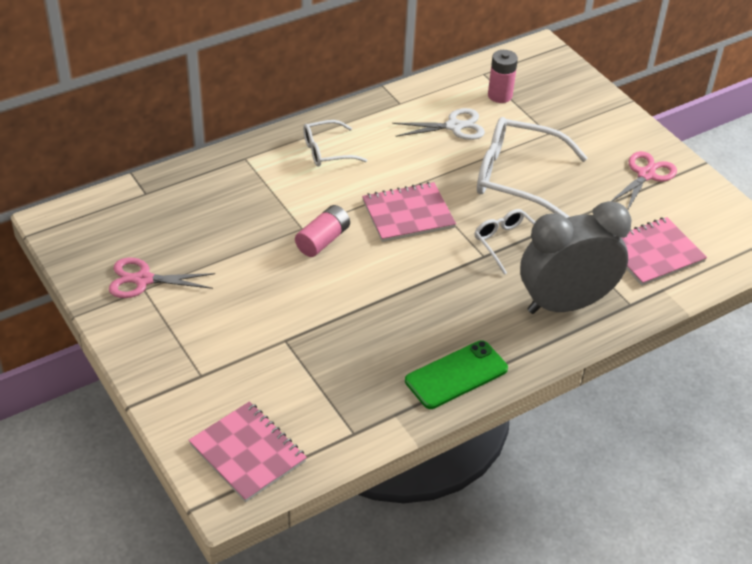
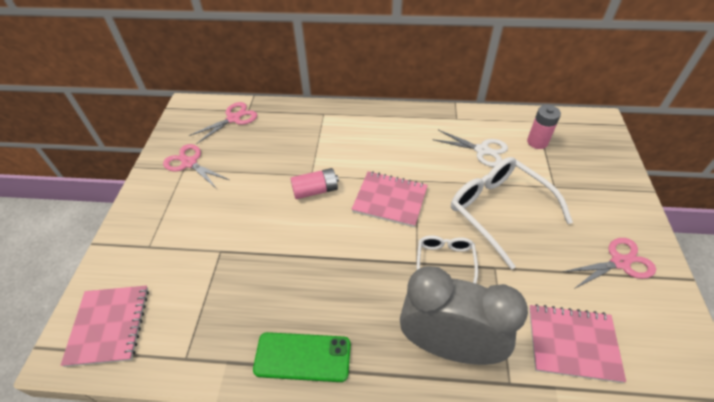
camera: 40 degrees right, 5 degrees up
(138, 209) = (233, 118): none -> pink scissors
(326, 151) = (377, 130): white glasses -> none

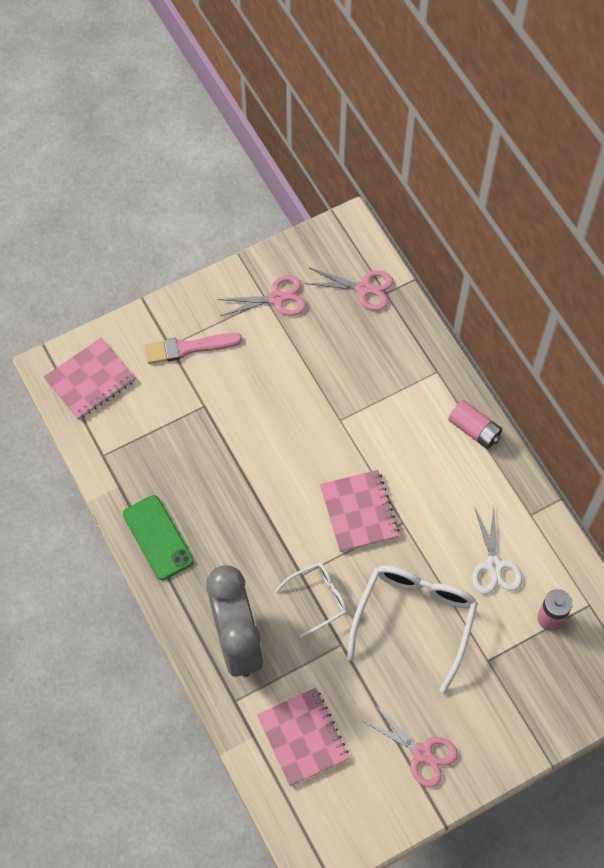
camera: 55 degrees right, 15 degrees up
(164, 235) = (188, 348): none -> pink brush
(189, 163) = (277, 298): pink scissors -> pink scissors turned 75 degrees clockwise
(315, 190) = (323, 437): pink battery -> pink battery (474, 430)

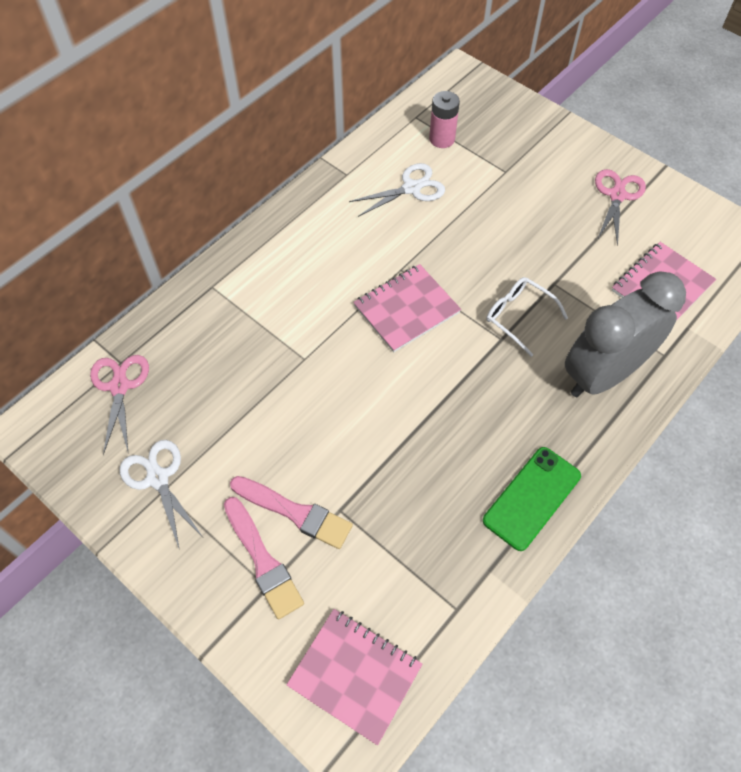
camera: 110 degrees left, 5 degrees down
(214, 377) = (295, 513): none -> pink brush
(277, 298) = (158, 478): pink scissors -> white scissors
(415, 618) = (495, 233): white glasses -> none
(474, 430) = (271, 238): pink battery -> none

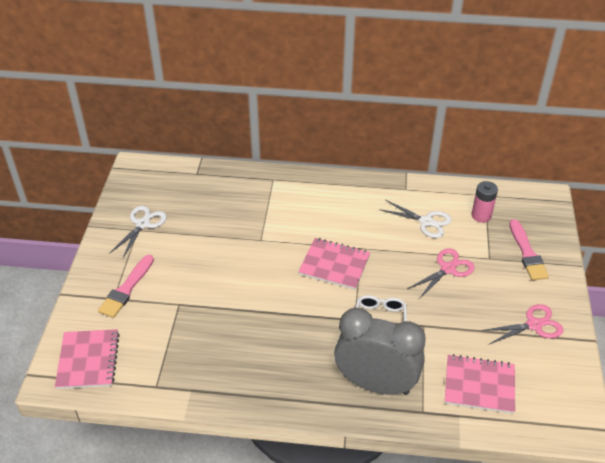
camera: 55 degrees right, 15 degrees down
(119, 386) = (182, 181): pink scissors -> pink scissors (448, 269)
(295, 513) = (163, 287): pink brush -> pink brush (527, 253)
(532, 498) = (254, 388): green phone -> none

